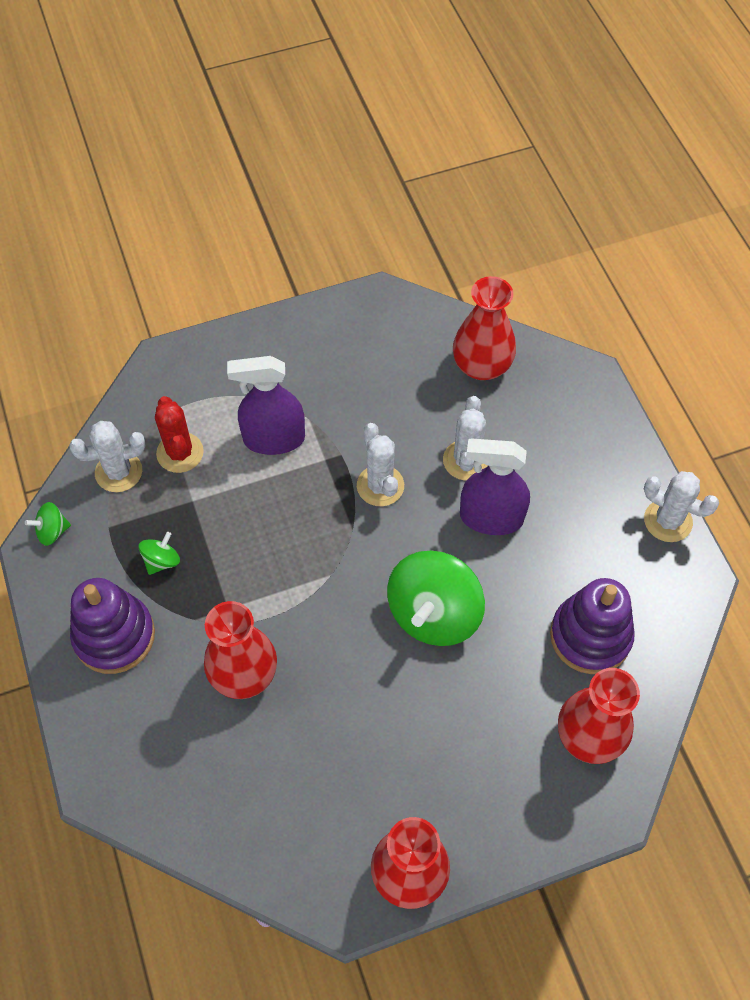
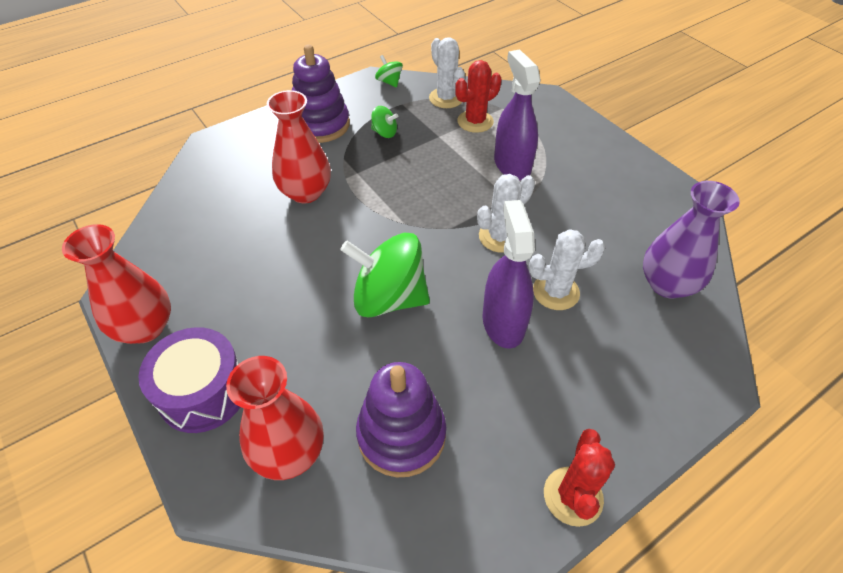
camera: 75 degrees right, 10 degrees down
(481, 366) = (667, 284): red vase -> purple vase
(507, 812) = (203, 392): none -> purple drum
(668, 521) = (573, 496): white cactus -> red cactus

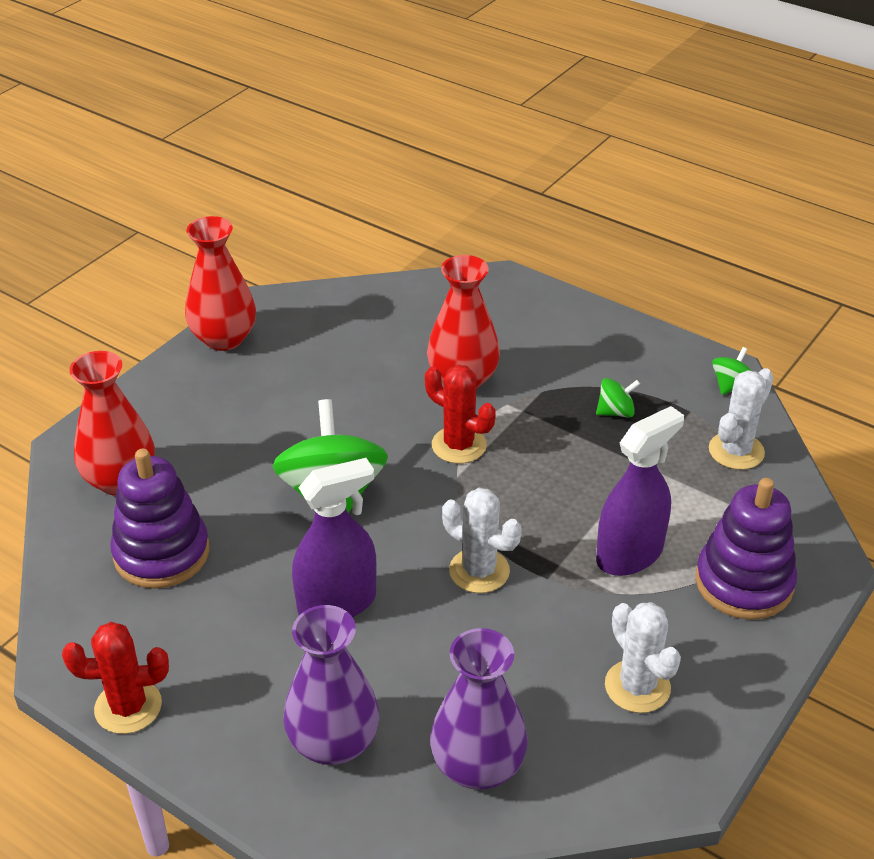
camera: 70 degrees right, 10 degrees down
(203, 392) = (166, 402): purple drum -> none
(320, 125) = (592, 352): purple stacking toy -> purple stacking toy (743, 583)
(384, 133) = (616, 412): green spinning top -> green spinning top turned 105 degrees counterclockwise
(475, 121) = (703, 494): red cactus -> red cactus (459, 445)
(556, 292) = (408, 645): white cactus -> white cactus (637, 686)
(635, 357) = (333, 743): none -> purple vase

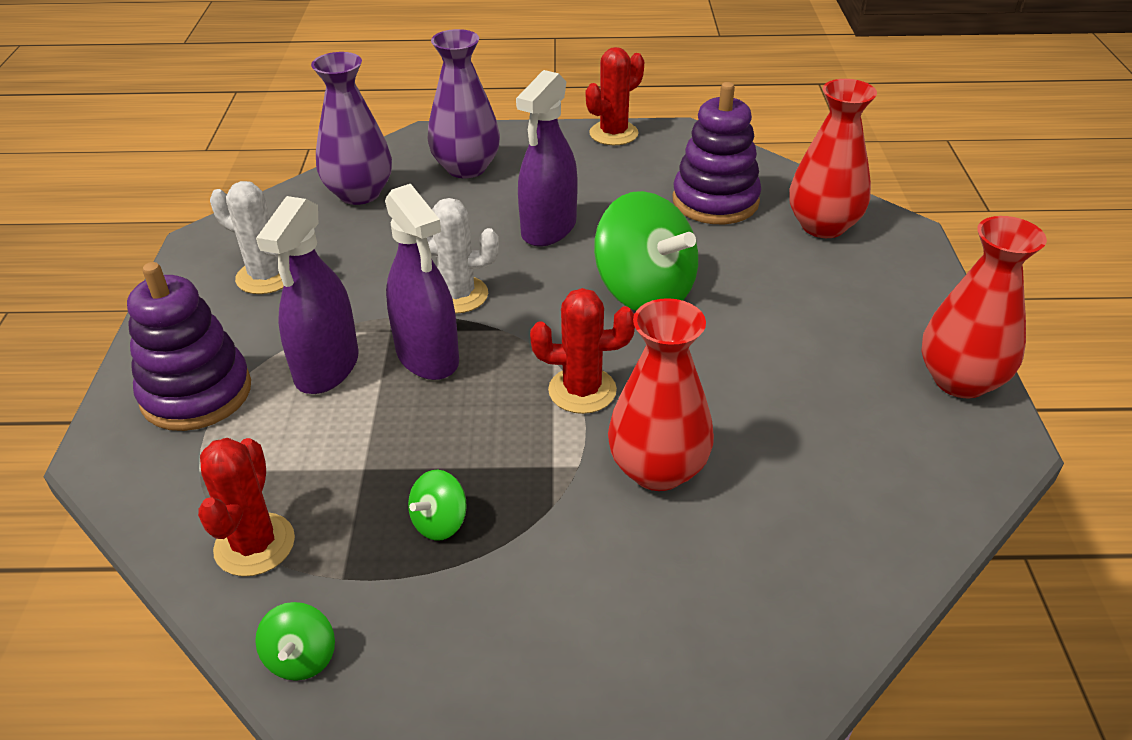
camera: 145 degrees right, 0 degrees up
(545, 525) = (427, 356): none -> purple spray bottle
(736, 451) = (255, 545): white cactus -> red cactus

